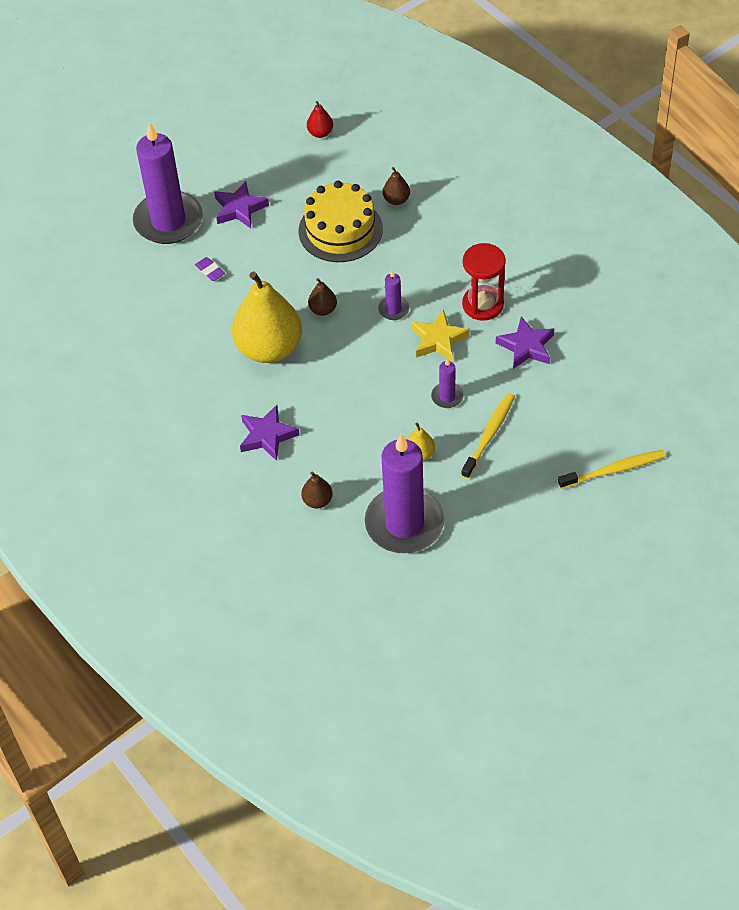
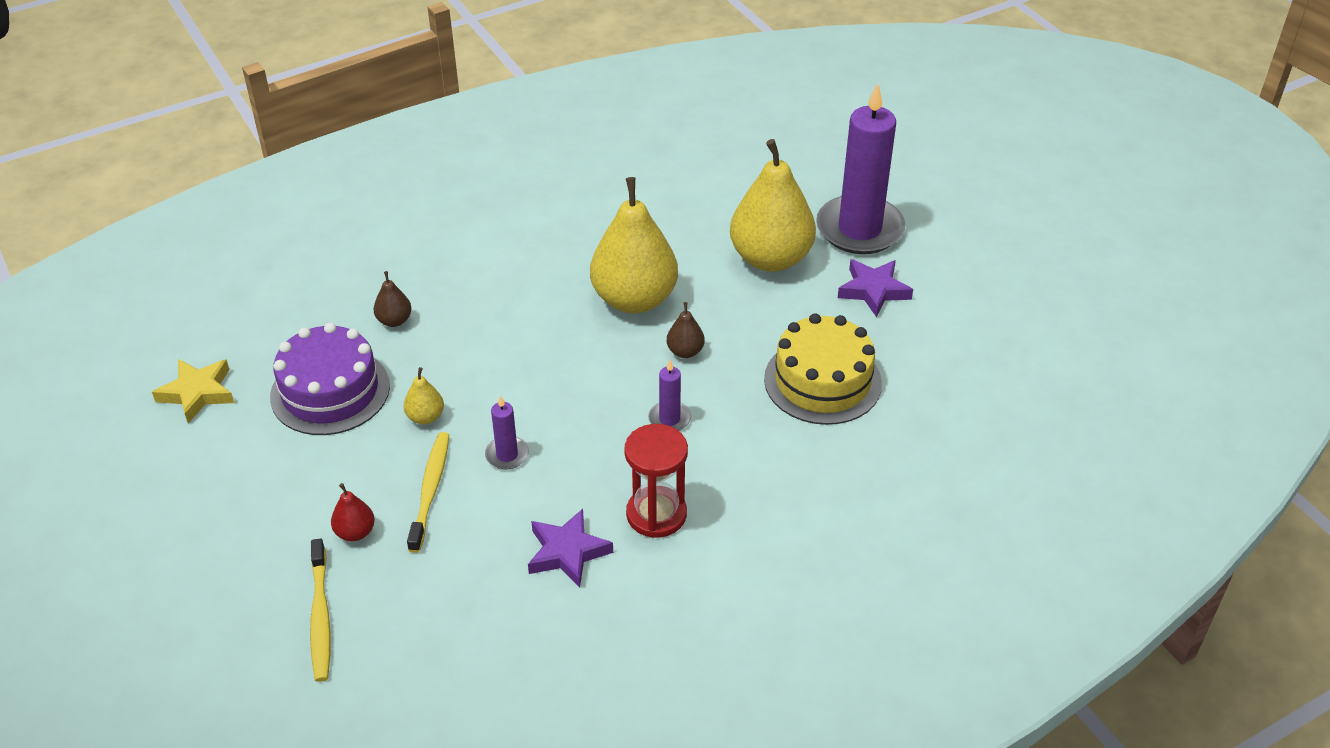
camera: 95 degrees right, 10 degrees down
(210, 271) = (770, 258): purple eraser -> yellow pear
(267, 436) = (503, 287): purple star -> none
(320, 133) = (1012, 378): red pear -> red pear (355, 532)
(396, 200) = (872, 445): brown pear -> none
(404, 523) = (330, 391): purple candle -> purple cake
(438, 340) = (605, 458): yellow star -> yellow star (197, 393)
(489, 434) = (430, 490): yellow toothbrush -> yellow toothbrush turned 120 degrees counterclockwise

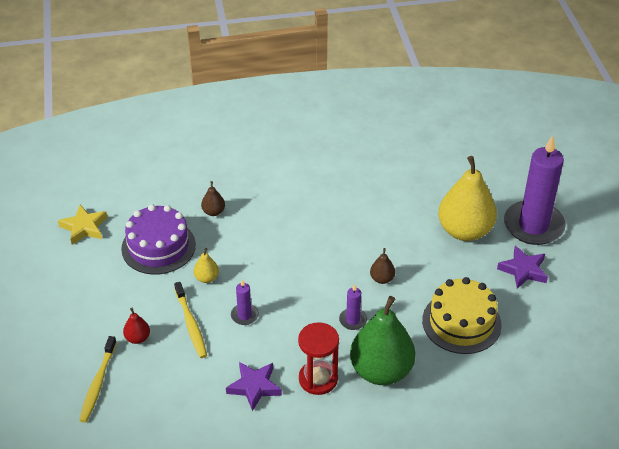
camera: 20 degrees right, 0 degrees up
(430, 490) = (191, 324): yellow toothbrush -> yellow toothbrush turned 135 degrees clockwise
(634, 299) = (365, 236): yellow pear -> none
(741, 477) = (381, 371): none -> green pear

